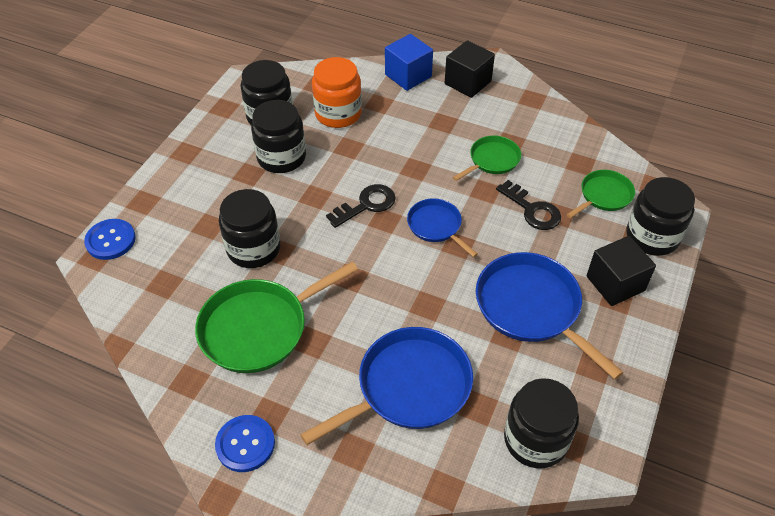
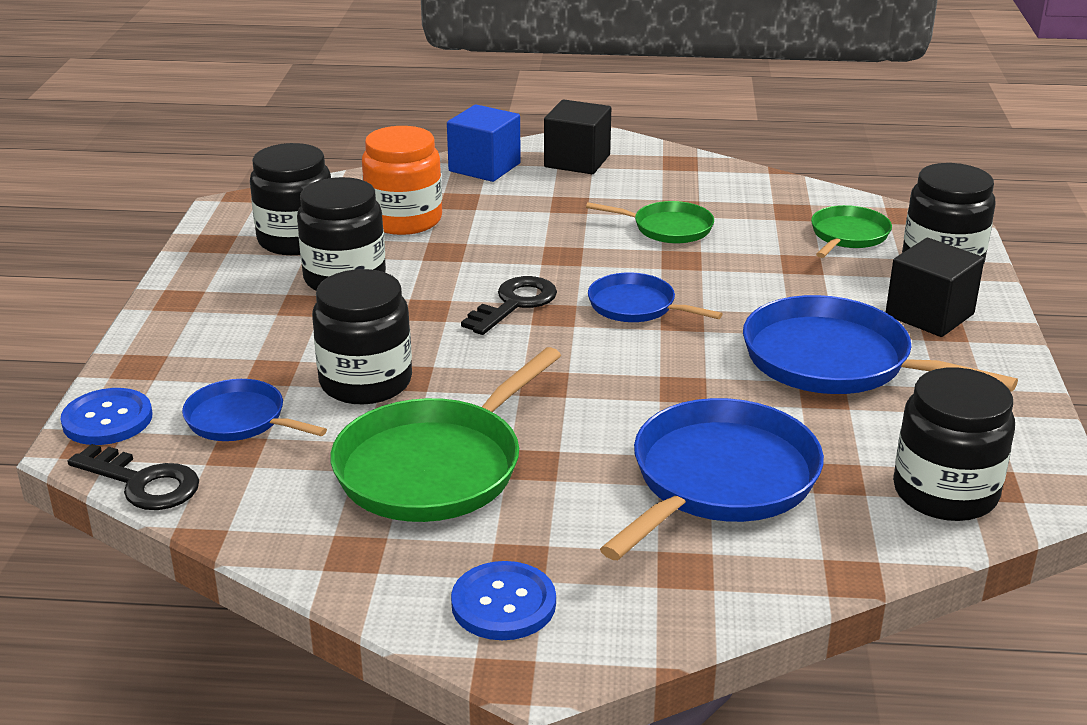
camera: 20 degrees left, 20 degrees down
(175, 260) = (240, 419): none -> blue pan
(492, 160) = (668, 228): green pan -> green pan turned 75 degrees clockwise
(532, 210) = (761, 266): black key -> black key (143, 483)

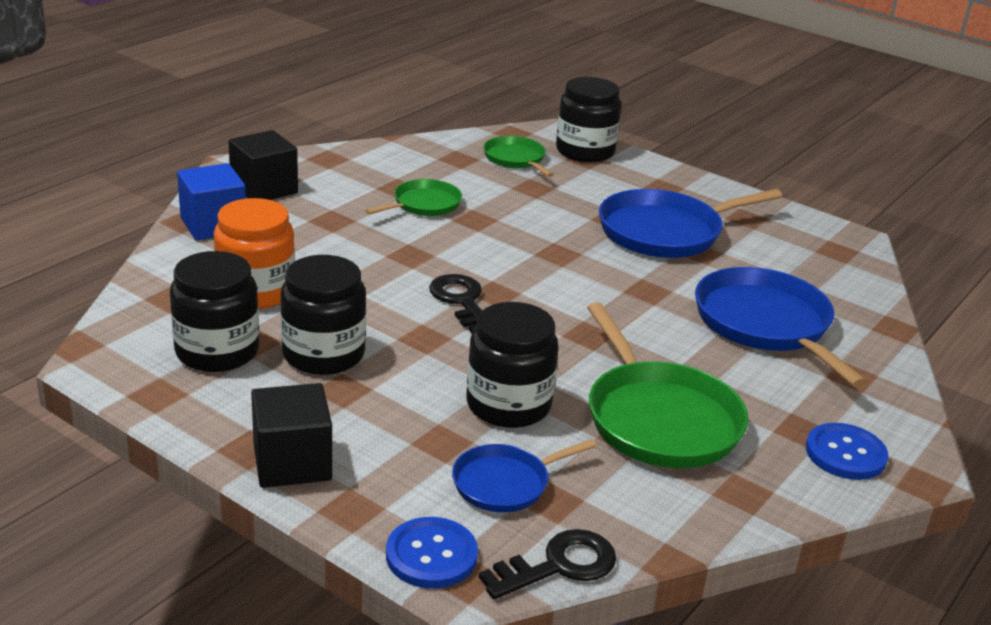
camera: 60 degrees left, 0 degrees up
(636, 306) = (521, 261): blue pan -> none
(929, 315) = (643, 183): black cube -> black cube (292, 462)
(945, 492) = (834, 266): black jar -> none

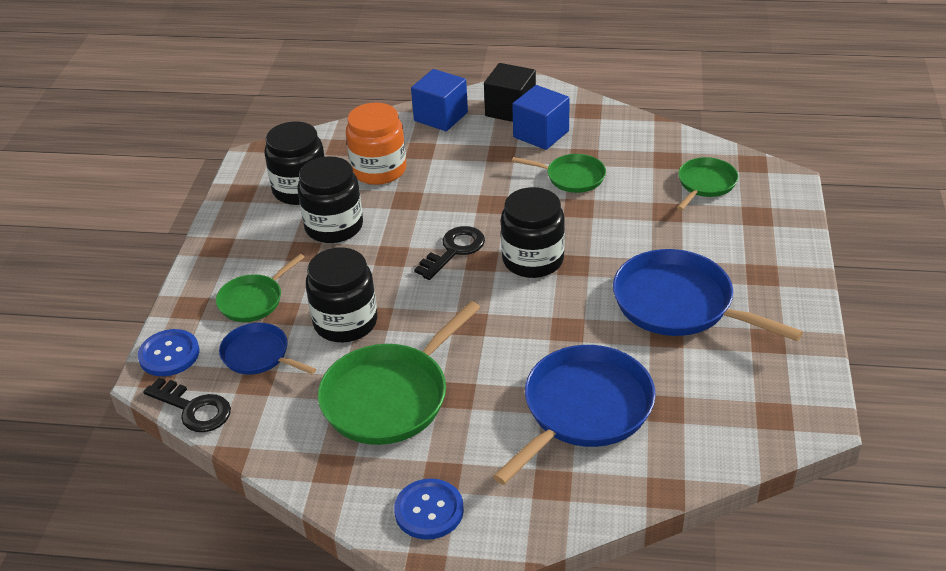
camera: 65 degrees right, 10 degrees up
(292, 462) = (215, 267): black cube -> none
(331, 191) = (541, 134): none -> blue cube
(396, 455) = (253, 300): none -> green pan
(585, 151) = (772, 210): black jar -> black jar (533, 260)

